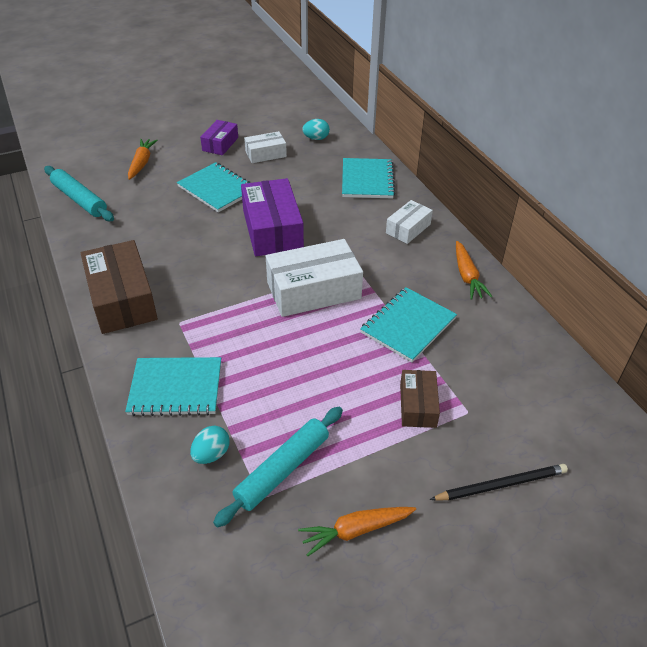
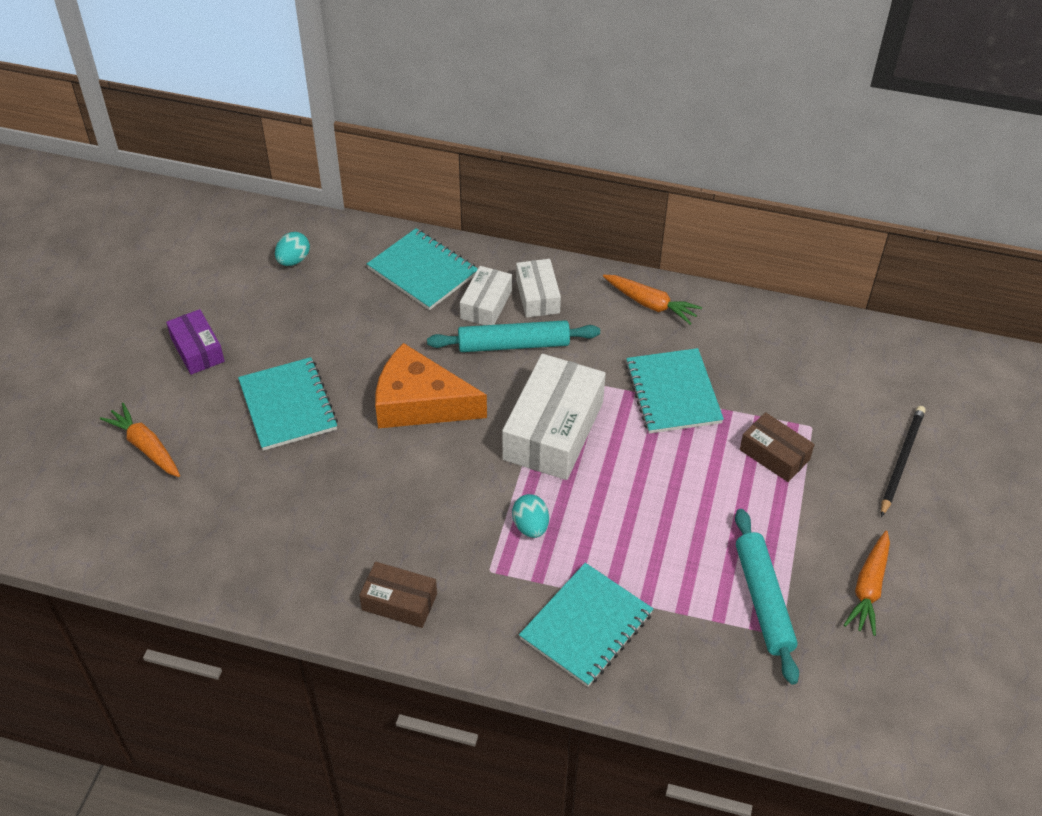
camera: 50 degrees left, 5 degrees up
(80, 200) = (153, 549): turquoise rolling pin -> turquoise rolling pin (514, 344)
(122, 299) = (399, 602): brown box -> brown box, size x0.55
(211, 454) = (699, 644): turquoise egg -> turquoise egg (530, 526)
(217, 189) = (288, 406): turquoise notebook -> turquoise notebook turned 75 degrees clockwise
(266, 154) = (270, 322): white box -> white box (486, 304)
(272, 229) = (420, 402): purple box -> orange cheese

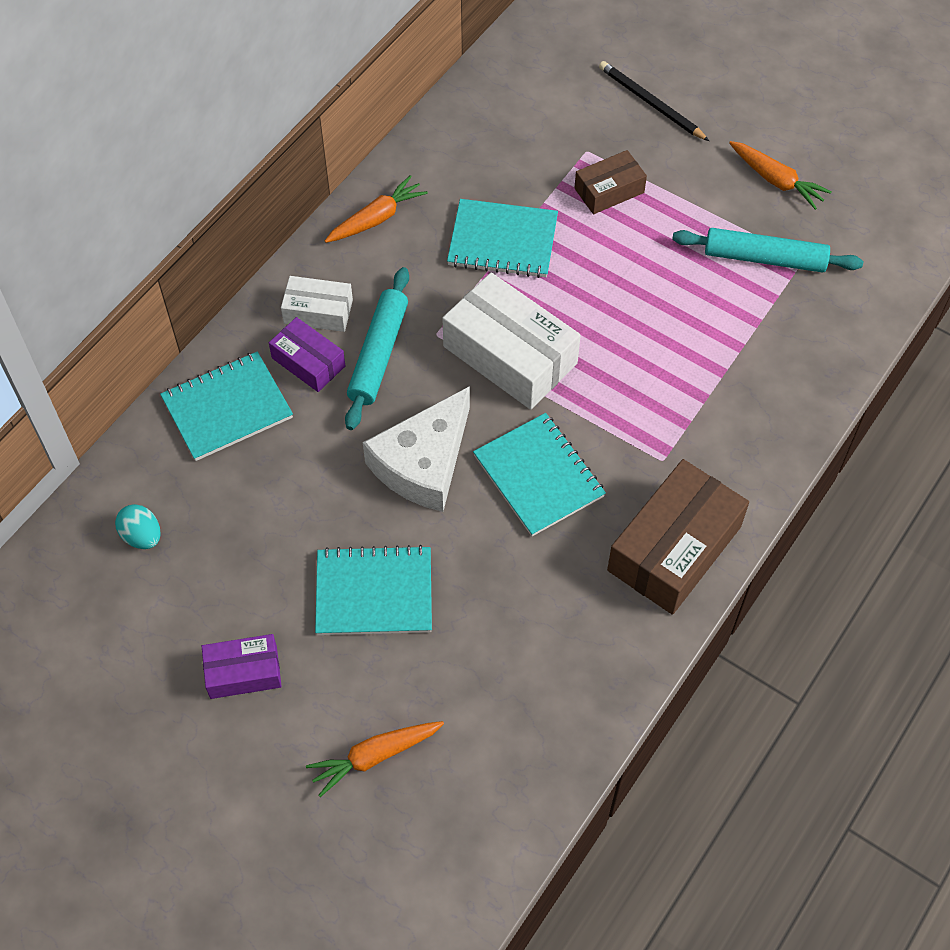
camera: 70 degrees left, 10 degrees up
(399, 602) = (674, 548): brown box -> brown box, size x1.81
(420, 402) = (423, 463): orange cheese -> white cheese
(486, 304) = (308, 362): white box -> purple box
(530, 526) = (622, 410): turquoise egg -> none
(586, 626) = (750, 400): turquoise notebook -> turquoise notebook (539, 476)

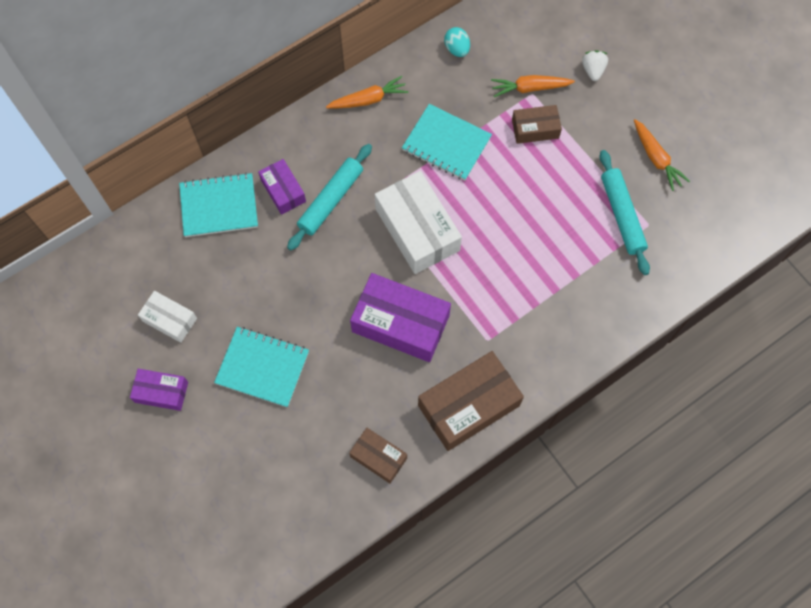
camera: 20 degrees right, 10 degrees up
(142, 536) = (133, 278): turquoise egg -> turquoise egg (457, 49)
(318, 311) = (303, 156): white box -> white box (170, 319)
(375, 756) = (220, 477): orange carrot -> orange carrot (530, 88)
(423, 463) = (329, 288): white cheese -> none
(539, 476) = (400, 323): turquoise notebook -> purple box
(583, 654) = (378, 457): none -> brown box
(650, 103) = (593, 70): black pencil -> white strawberry
(765, 258) = (622, 215): turquoise rolling pin -> turquoise rolling pin turned 45 degrees clockwise

